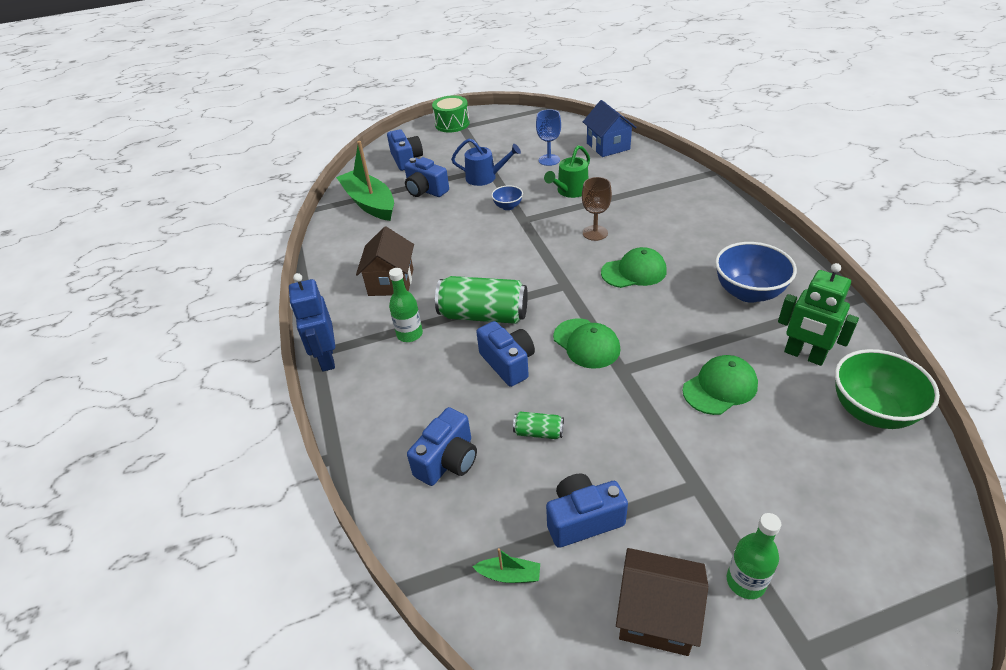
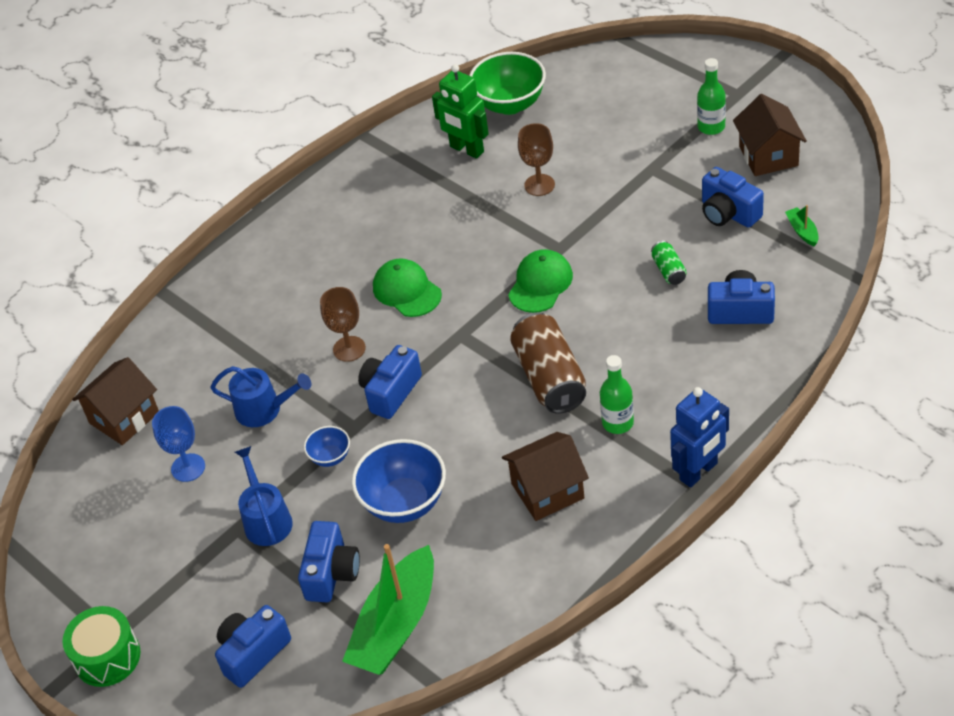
camera: 115 degrees left, 5 degrees up
(483, 315) = (549, 378): green can -> brown can
(508, 363) = (604, 326): blue camera -> blue camera (391, 392)
(570, 191) = (264, 409): green watering can -> blue watering can
(608, 146) = (124, 417): blue house -> brown house
(720, 387) = (539, 185): green cap -> brown goblet
(748, 292) = (395, 202): blue bowl -> blue bowl (404, 502)
(804, 355) = (466, 149): green robot -> green robot turned 120 degrees clockwise

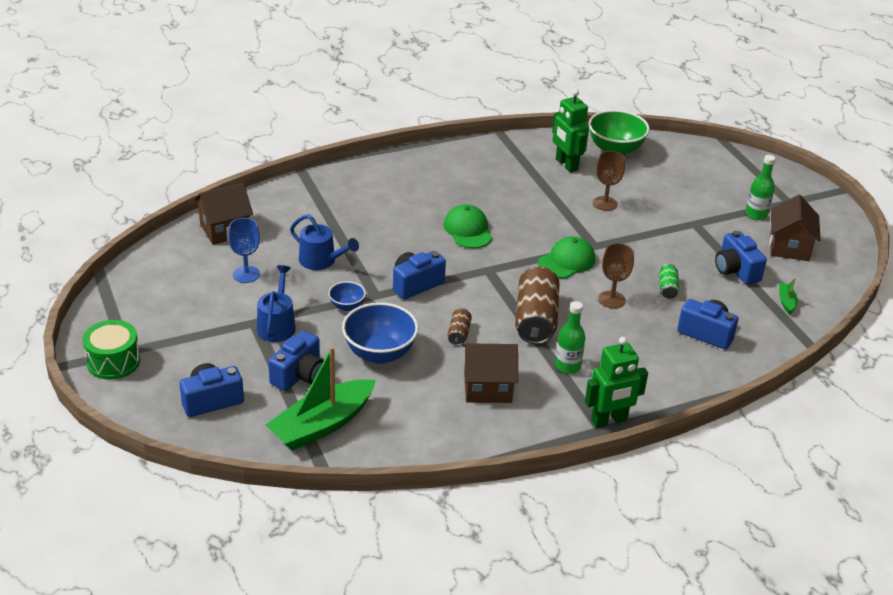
camera: 15 degrees right, 10 degrees down
(349, 349) = (404, 248): brown goblet -> brown goblet (611, 299)
(476, 435) = (459, 333): none -> brown can
(699, 472) = (609, 421): blue robot -> green robot

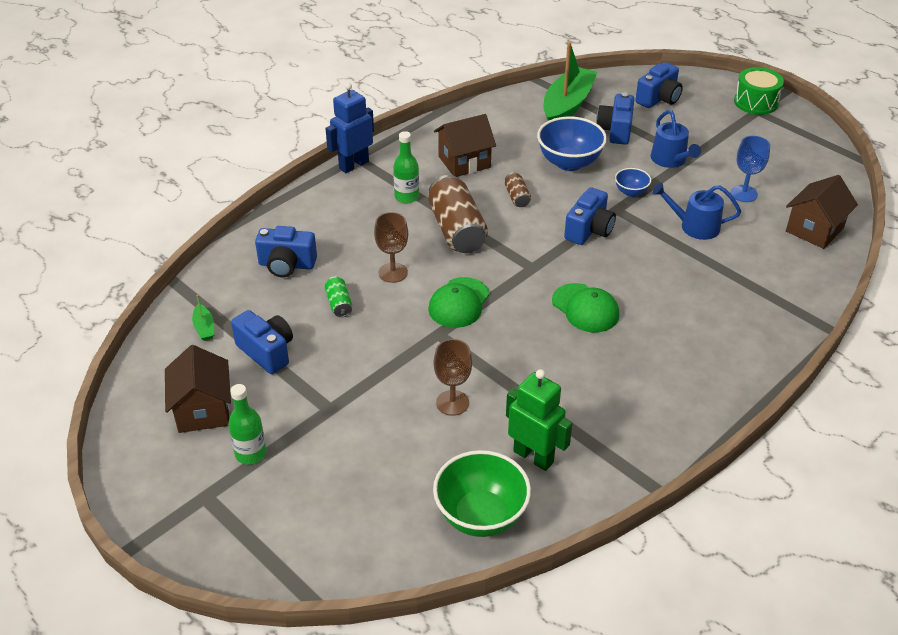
camera: 160 degrees right, 5 degrees up
(609, 421) = (353, 165): green robot -> blue robot

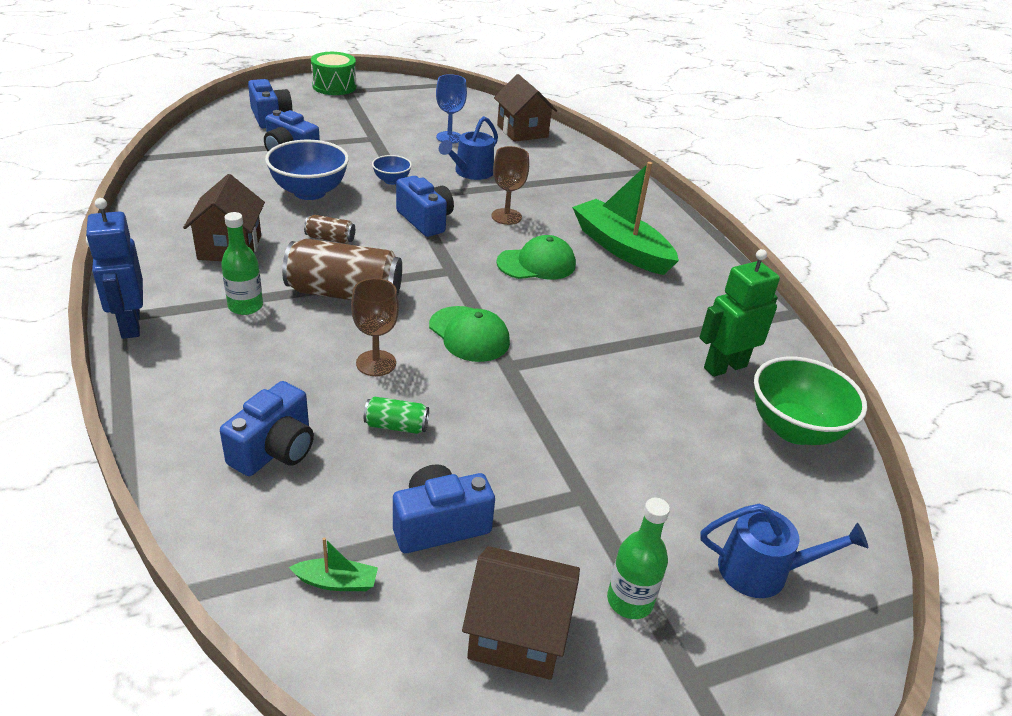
camera: 70 degrees left, 5 degrees down
(452, 403) = (624, 393): brown goblet -> brown goblet (506, 216)
(567, 105) = (215, 159): green boat -> green boat (621, 248)
(670, 160) = (367, 147): blue watering can -> blue watering can (762, 571)

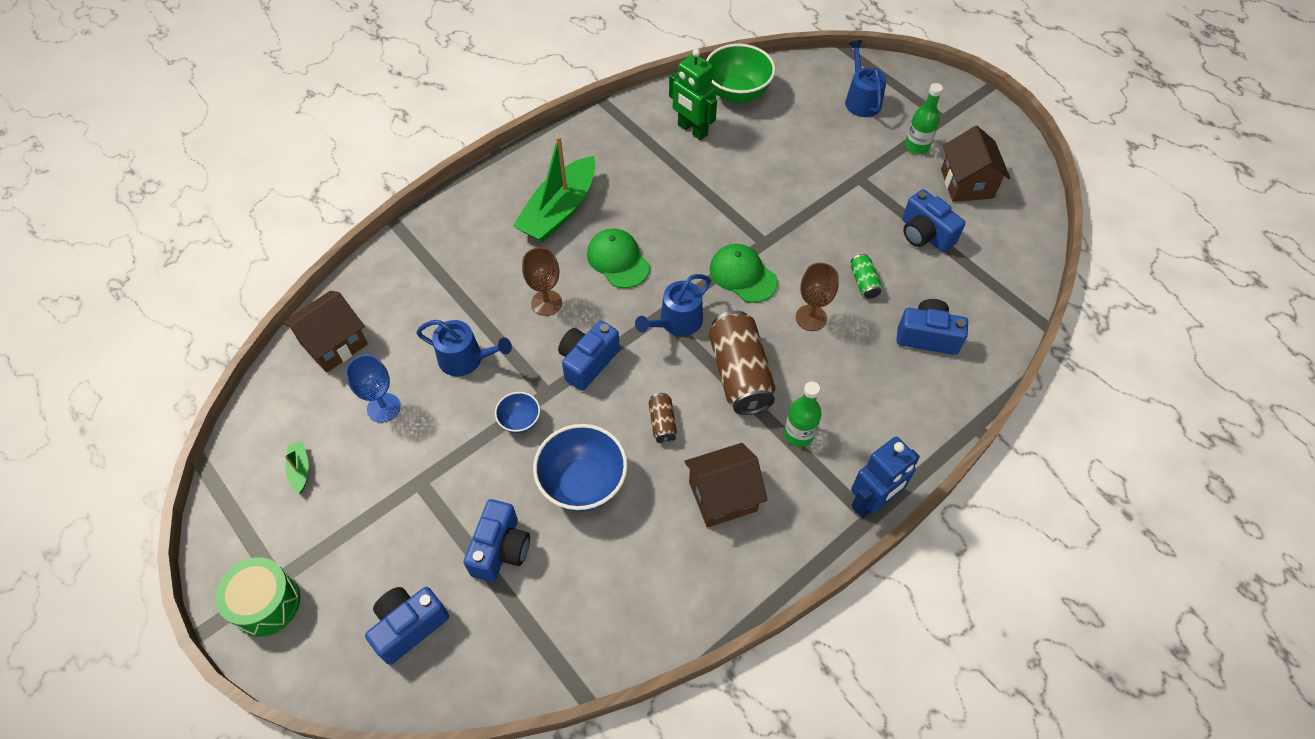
camera: 105 degrees left, 20 degrees up
(337, 582) = (992, 264): green boat -> green boat (300, 469)
(436, 276) = (677, 322): none -> blue watering can
(469, 334) = (743, 275): green cap -> green cap turned 75 degrees counterclockwise

